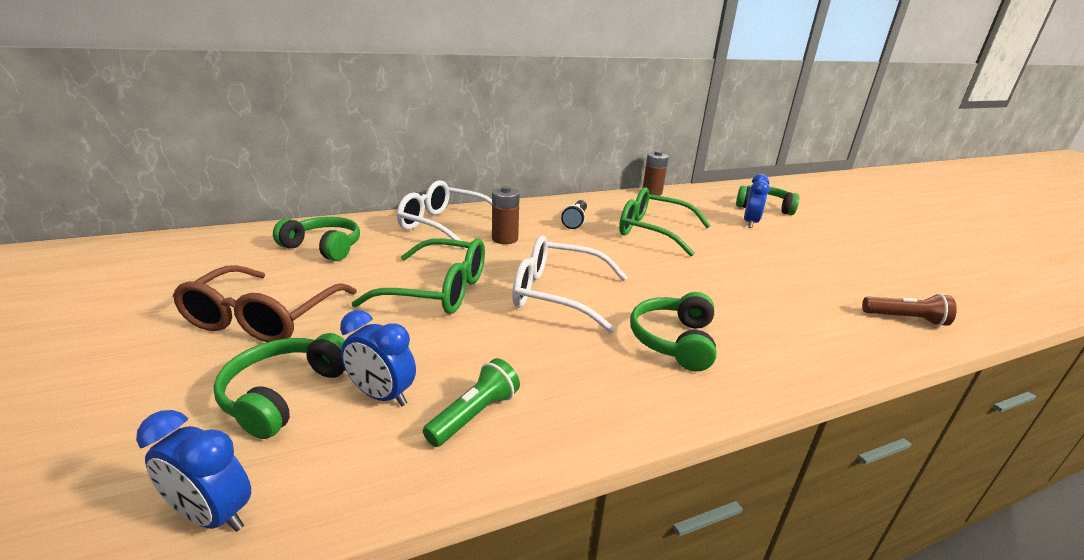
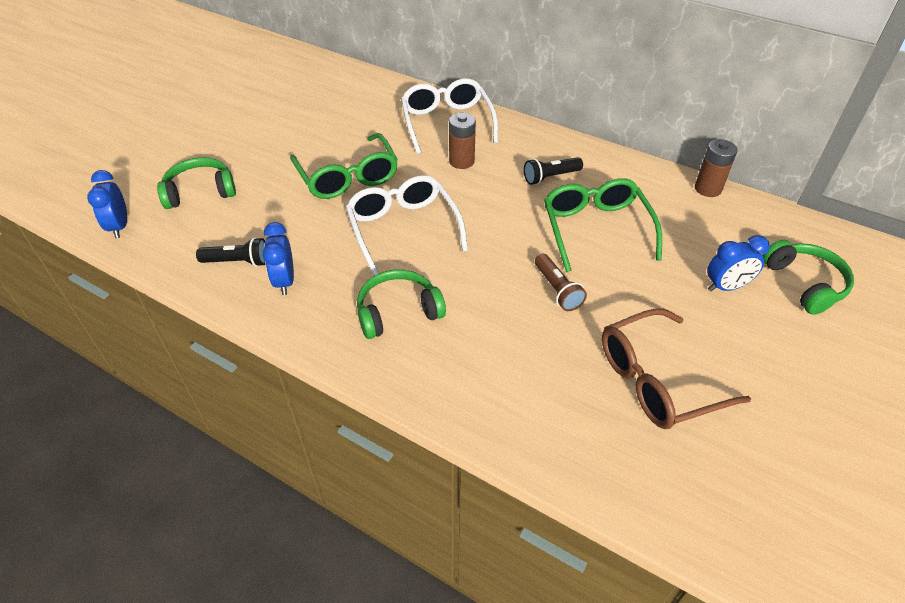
camera: 55 degrees right, 20 degrees up
(263, 318) = (251, 140): brown glasses -> brown glasses (656, 380)
(324, 247) = (348, 102): green headphones -> none
(382, 396) = (225, 222): blue clock -> blue clock (284, 281)
(475, 414) = (238, 262): green flashlight -> black flashlight
(905, 319) = (607, 457): brown flashlight -> brown flashlight (557, 290)

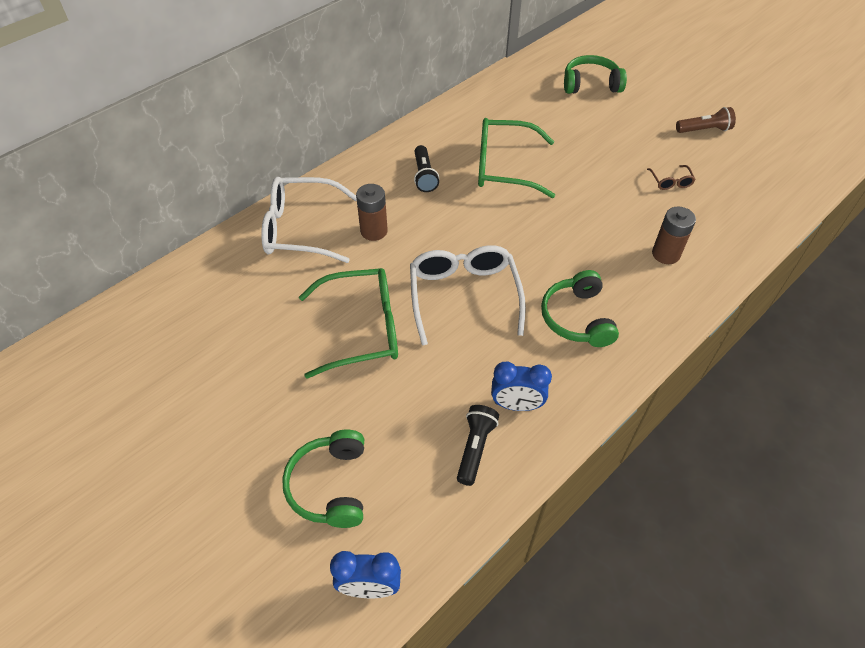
camera: 75 degrees left, 5 degrees up
(403, 229) = (464, 295): white glasses -> white glasses turned 90 degrees clockwise
(557, 290) = (571, 209): brown flashlight -> brown flashlight (704, 130)
(656, 380) = (670, 182): brown glasses -> brown glasses, size x0.43
(707, 189) = (475, 92): brown battery -> brown battery (665, 254)
(726, 287) = (586, 120): blue clock -> none

